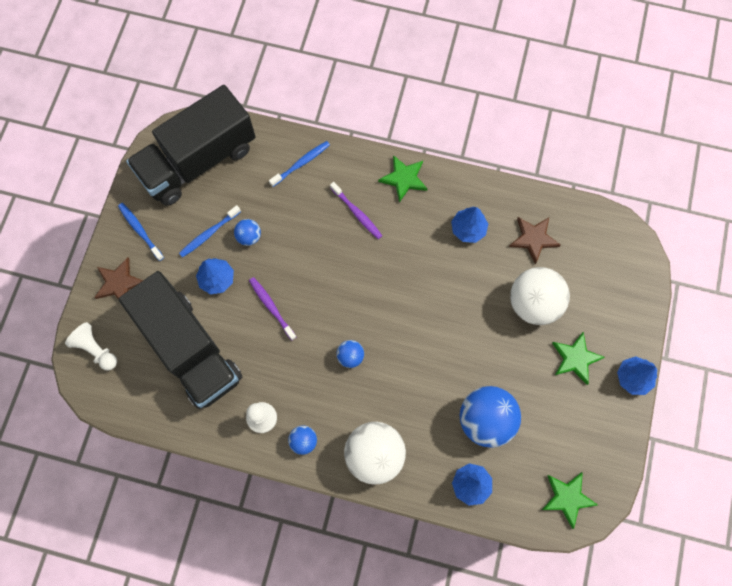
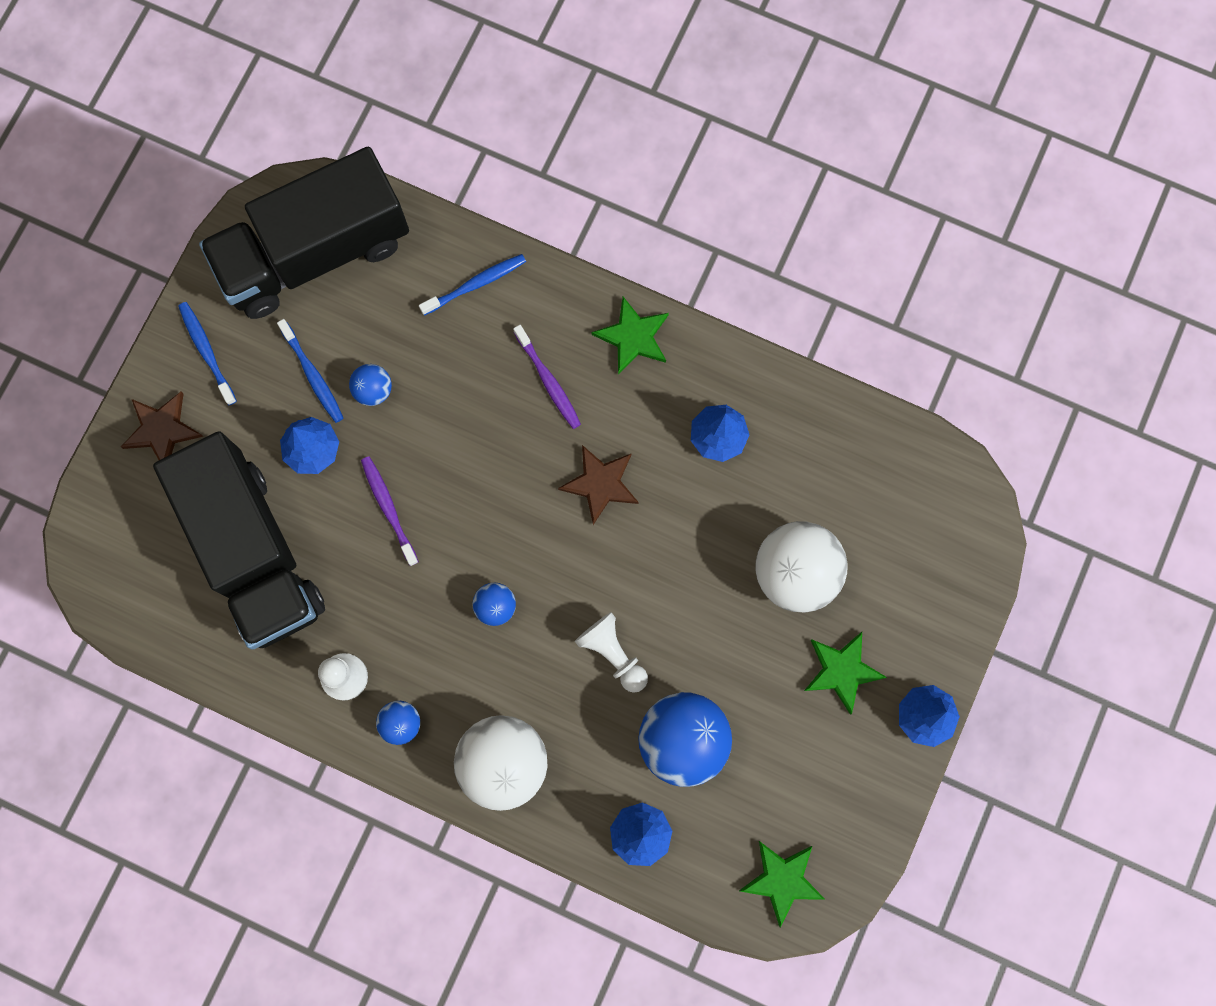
camera: 10 degrees right, 5 degrees up
(96, 349) = (112, 528): white pawn -> white pawn (613, 653)
(209, 233) = (312, 374): blue toothbrush -> blue toothbrush turned 90 degrees counterclockwise
(533, 239) = (818, 470): brown star -> brown star (600, 484)

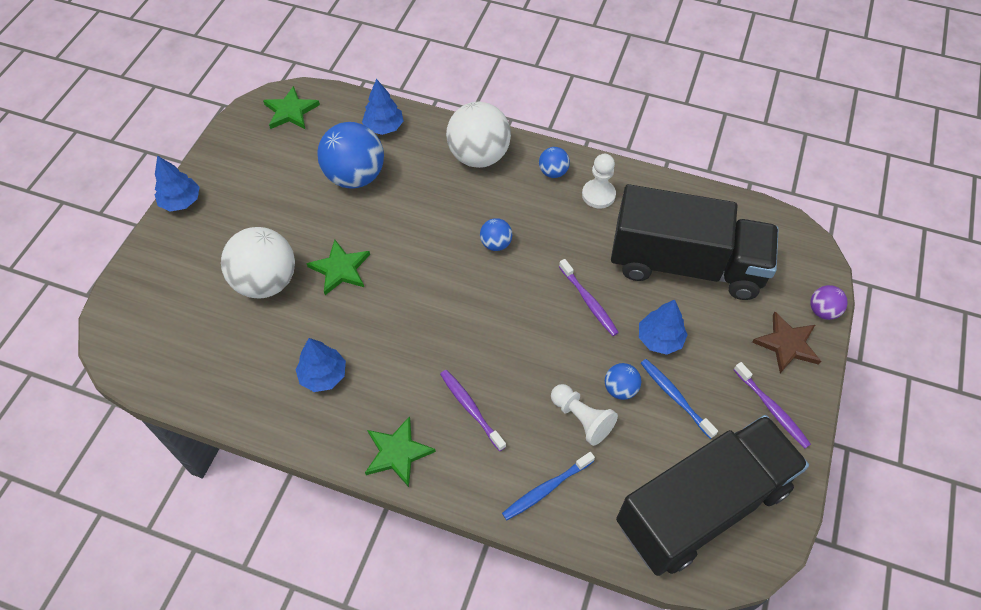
camera: 175 degrees right, 20 degrees down
(103, 470) = (822, 311): none -> purple ball
(207, 352) = (771, 408): blue toothbrush -> purple toothbrush
(253, 552) = (685, 265): black truck -> black truck turned 135 degrees clockwise
(600, 484) = (421, 332): brown star -> none
(613, 653) = (406, 222): white pawn -> white pawn (581, 419)
(842, 671) = (237, 223): green star -> green star (340, 269)

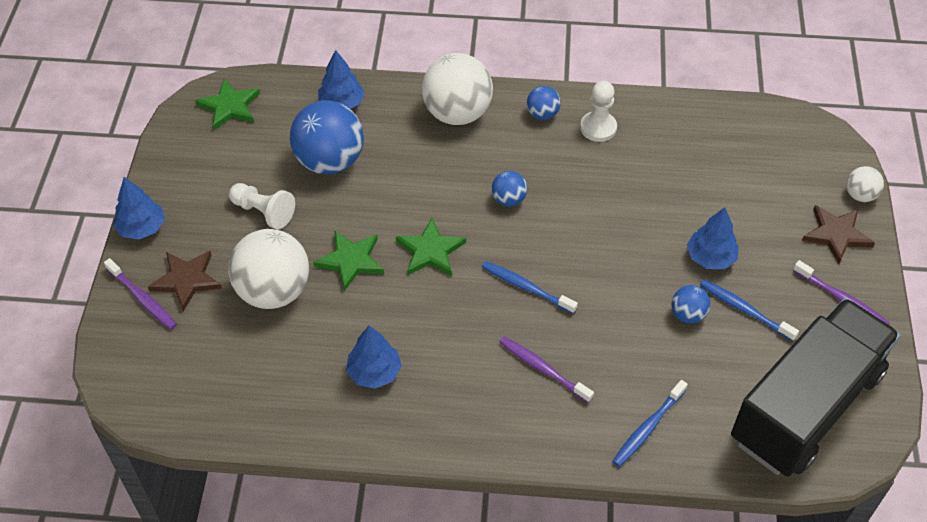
camera: 15 degrees left, 5 degrees down
(199, 255) = (186, 280): none -> brown star
(397, 452) = (483, 430): green star -> green star (430, 251)
(483, 329) = (526, 287): none -> blue toothbrush
(581, 419) = (659, 352): white pawn -> white pawn (263, 212)
(588, 301) = (626, 236): purple toothbrush -> purple toothbrush (142, 298)
(685, 265) = (711, 179): black truck -> none
(822, 311) = (860, 195): purple ball -> white ball

